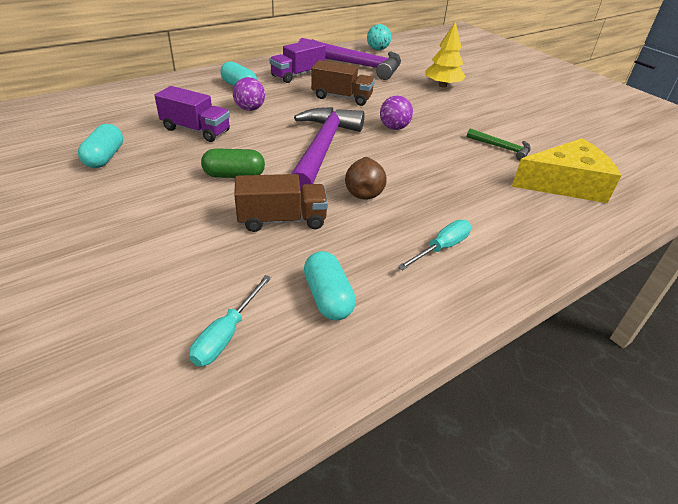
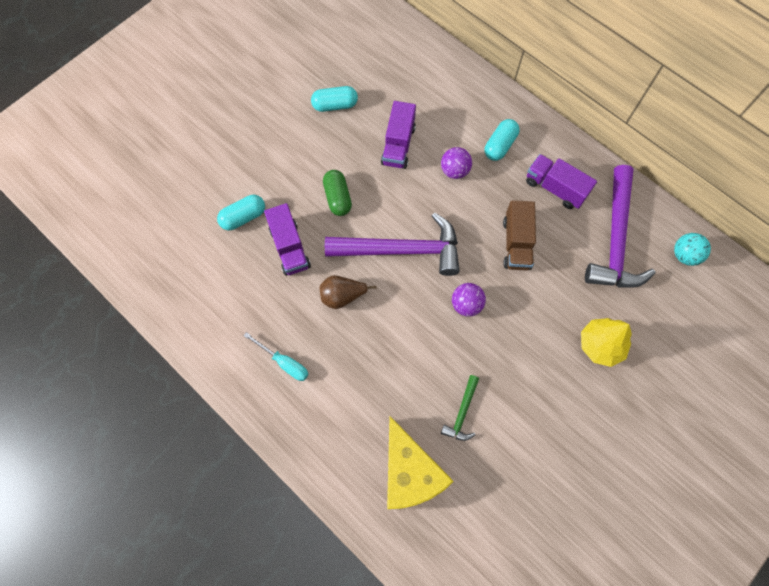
camera: 80 degrees right, 30 degrees up
(226, 334) = (178, 249): turquoise screwdriver -> none
(282, 220) = (290, 247): brown truck -> purple truck
(328, 297) = (217, 296): turquoise capsule -> turquoise capsule (243, 217)

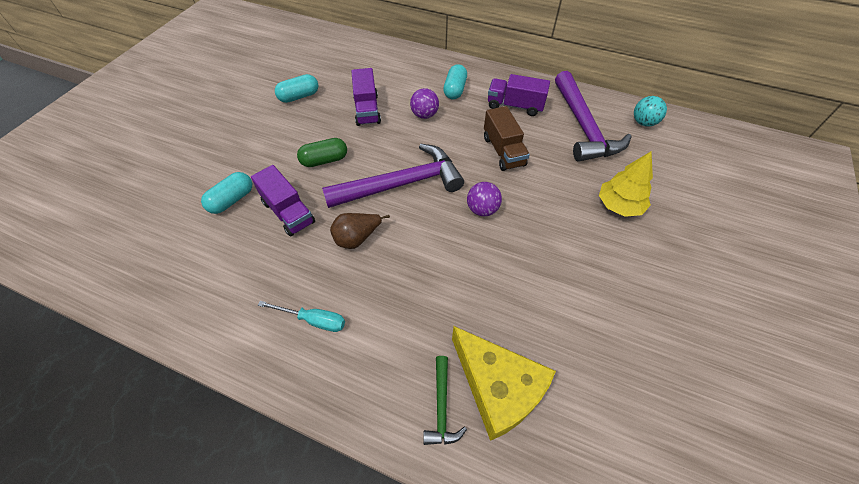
camera: 20 degrees left, 15 degrees down
(338, 198) = (324, 160): green capsule -> green capsule turned 75 degrees counterclockwise
(462, 412) = (524, 305): green hammer -> green hammer (442, 407)

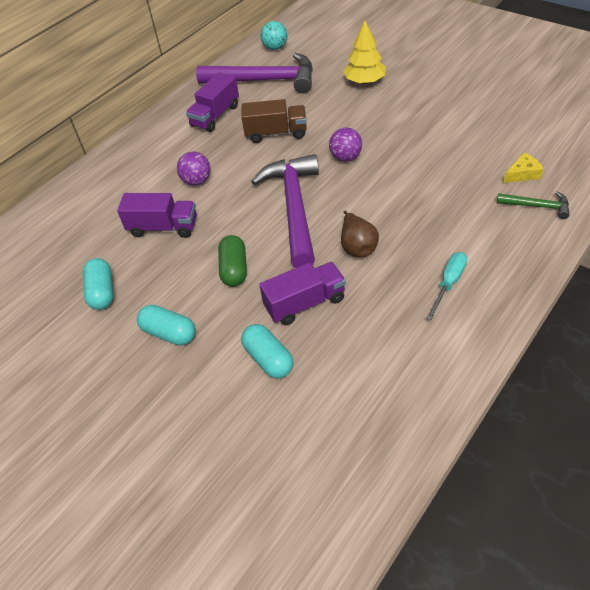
camera: 70 degrees left, 5 degrees down
(454, 90) = (167, 153): turquoise capsule -> turquoise capsule (169, 333)
(498, 387) = (522, 174): yellow cheese -> yellow cheese, size x0.45

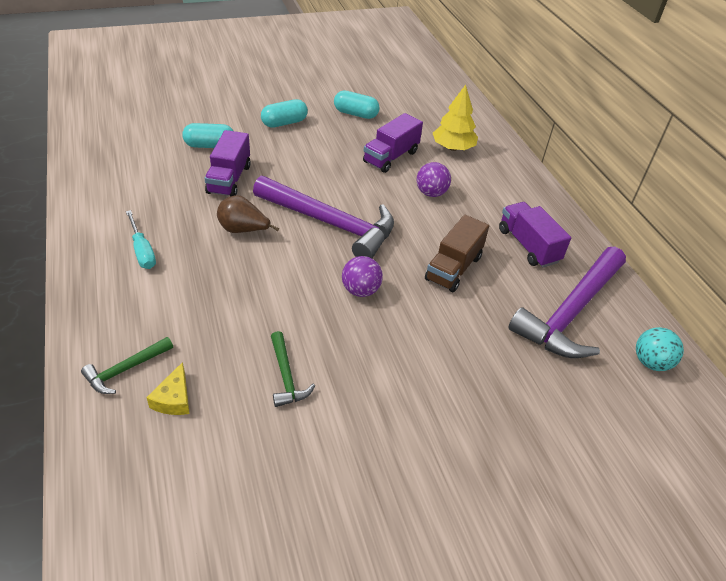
camera: 115 degrees right, 5 degrees down
(234, 269) = (304, 167): green capsule -> none
(364, 81) = (489, 394): yellow tree -> yellow tree (453, 148)
(449, 146) = (286, 376): none -> green hammer

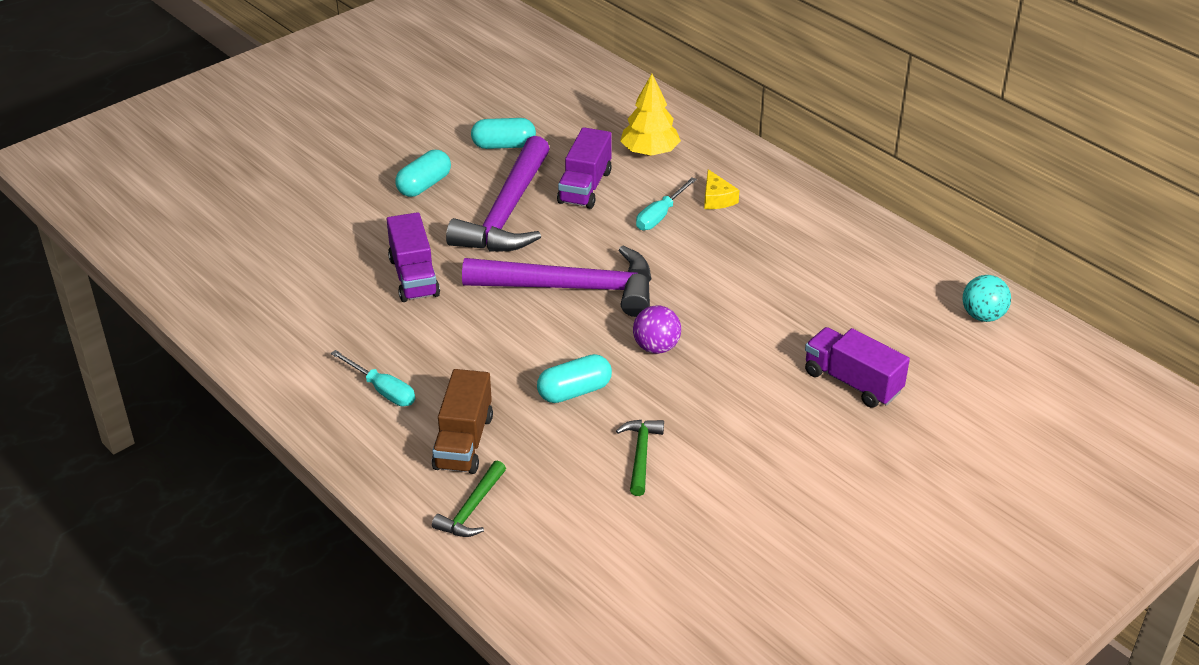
camera: 20 degrees left, 5 degrees down
(174, 399) = (544, 515): yellow cheese -> yellow cheese (717, 198)
(210, 146) = (355, 244): turquoise capsule -> turquoise capsule (574, 391)
(243, 230) = (479, 329): brown pear -> none
(286, 376) = (641, 455): green hammer -> green hammer turned 135 degrees counterclockwise
(431, 193) = (660, 215): purple ball -> turquoise screwdriver
(453, 268) = (738, 291): brown truck -> brown truck (464, 442)
(528, 246) = (801, 240): purple truck -> purple truck (852, 382)
(571, 312) = (882, 294): purple hammer -> purple hammer (507, 212)

